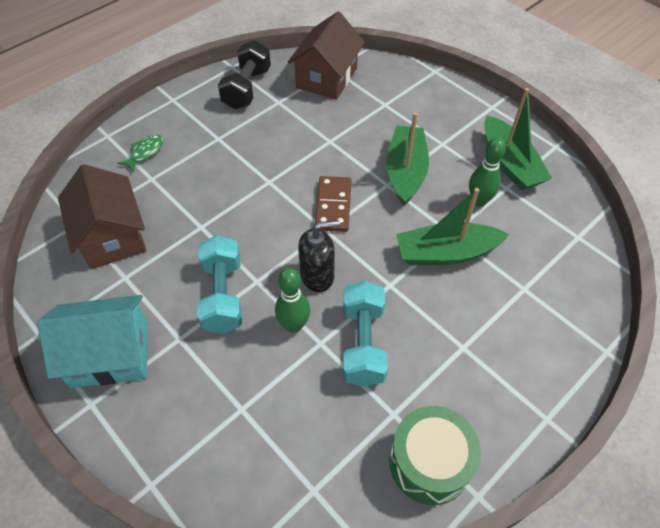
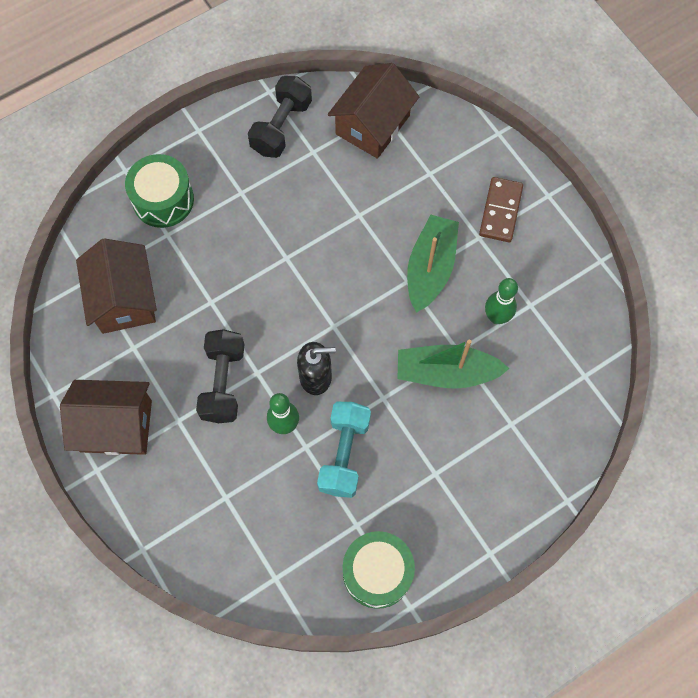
camera: 10 degrees right, 15 degrees up
(110, 354) = (116, 426): turquoise house -> brown house
(145, 152) = (163, 200): green fish -> green drum
(223, 295) = (223, 382): turquoise dumbbell -> black dumbbell
(333, 206) = (346, 298): brown domino -> brown domino (500, 211)
(509, 163) = (543, 275): green boat -> none

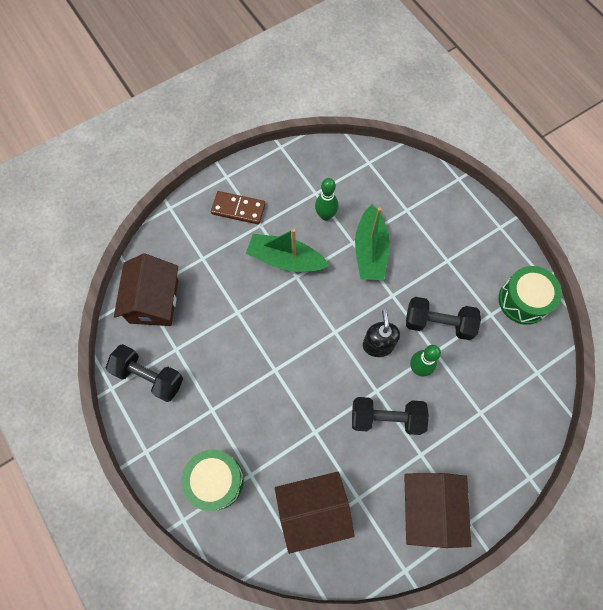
camera: 90 degrees left, 0 degrees up
(344, 454) = (438, 323): turquoise dumbbell -> black dumbbell
(372, 125) = (154, 301): brown house -> brown house turned 60 degrees clockwise

